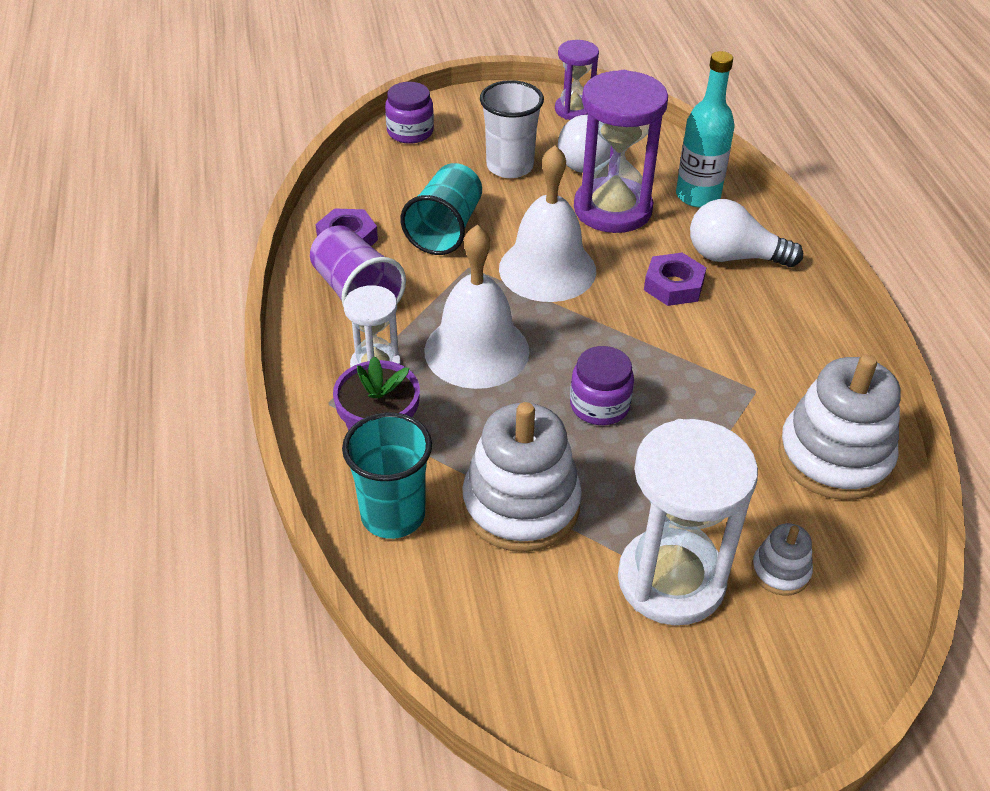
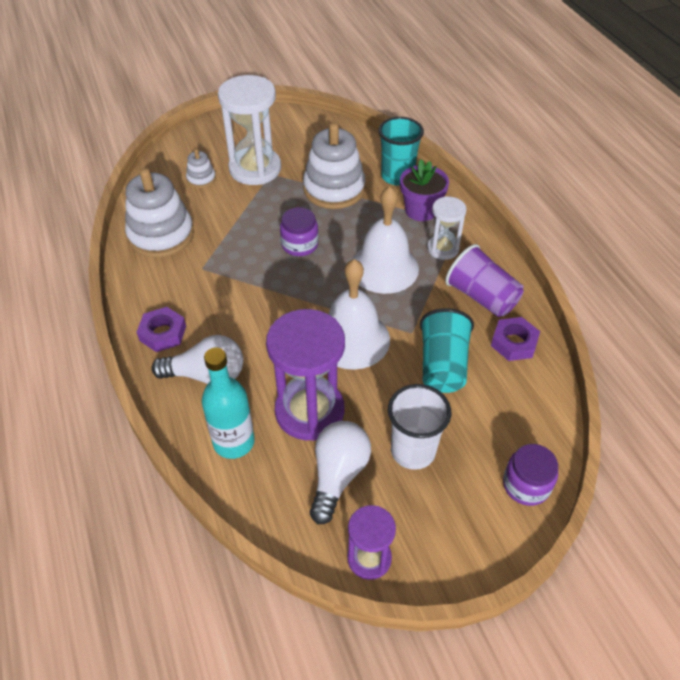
camera: 170 degrees right, 5 degrees up
(673, 285) = (255, 339): purple nut -> purple nut (163, 333)

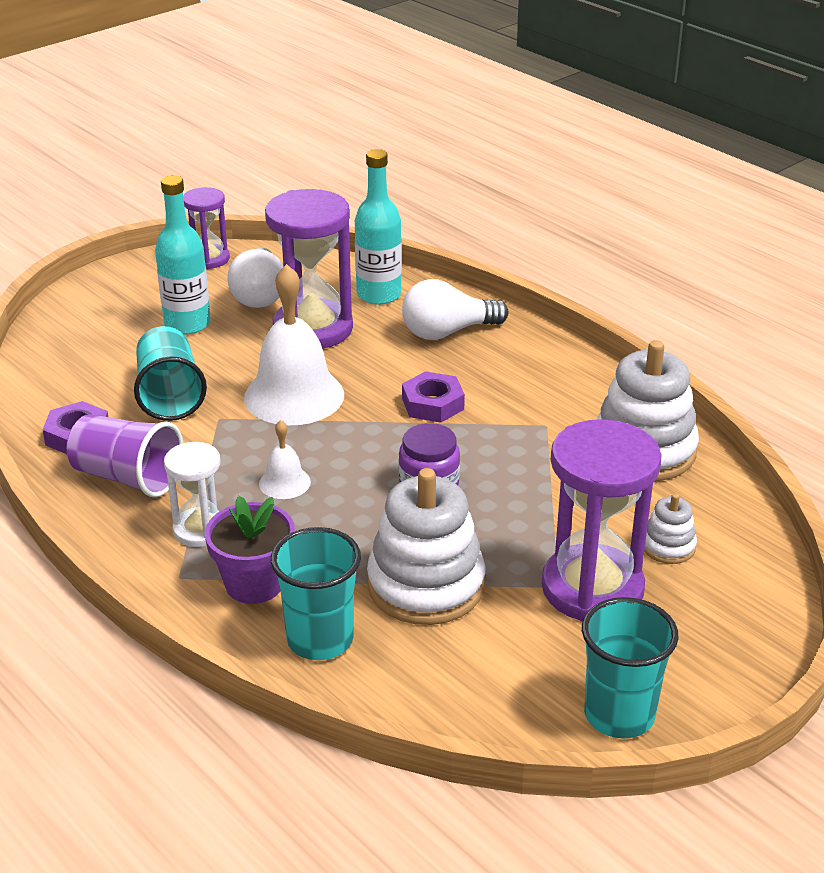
camera: 160 degrees right, 15 degrees down
(163, 333) = (531, 353): purple nut -> purple nut (433, 404)
(255, 169) = (592, 588): white hourglass -> purple hourglass
(285, 120) = (619, 715): none -> turquoise cup
(384, 268) = (284, 482): white bell -> white bell, size x0.47
(413, 451) = (187, 324): white cup -> turquoise bottle
(526, 485) = (62, 324): purple jar -> none

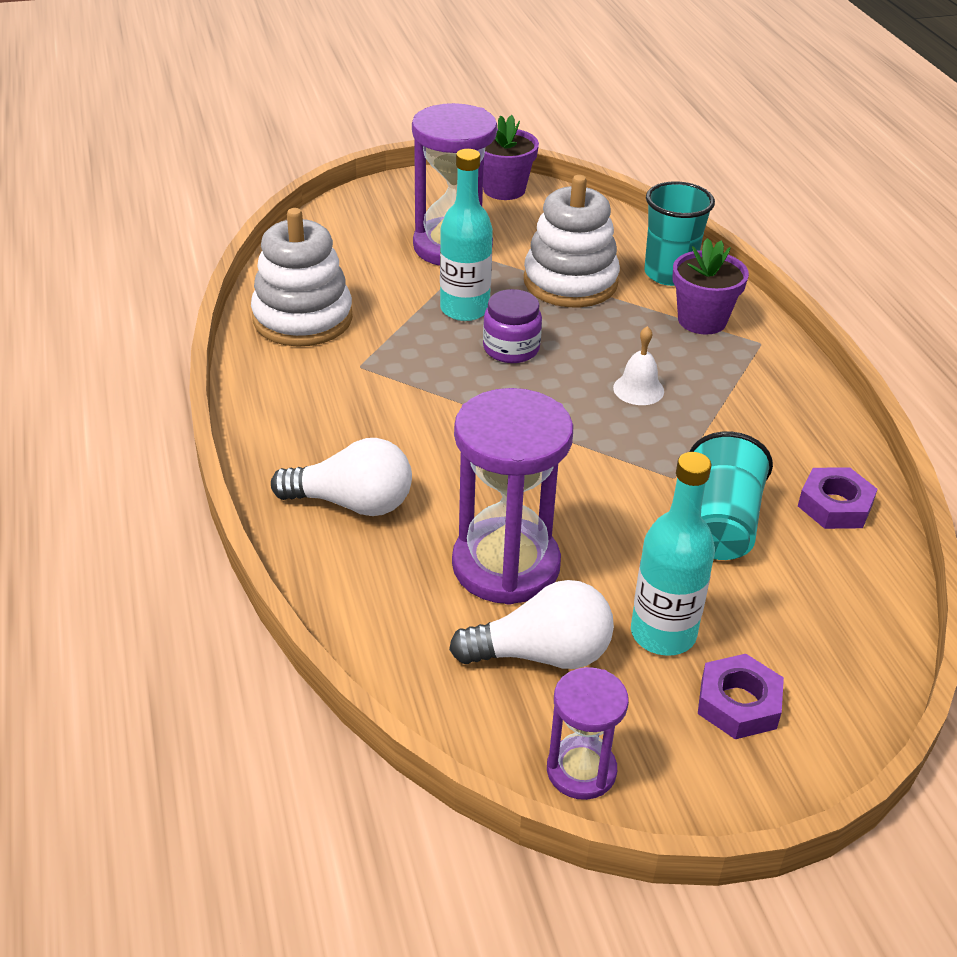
camera: 155 degrees left, 5 degrees up
(128, 477) = (788, 440): purple cup -> none
(200, 530) = (732, 372): white hourglass -> none
(259, 295) = (542, 654): white light bulb -> white light bulb turned 60 degrees clockwise
(294, 396) = (581, 477): white bell -> none
(379, 294) = (385, 594): turquoise bottle -> turquoise bottle (464, 309)
(433, 404) = (445, 420): purple nut -> purple nut (738, 703)
(619, 715) = (504, 189): turquoise cup -> purple flower pot
(668, 546) = (370, 253): white stacking toy -> none

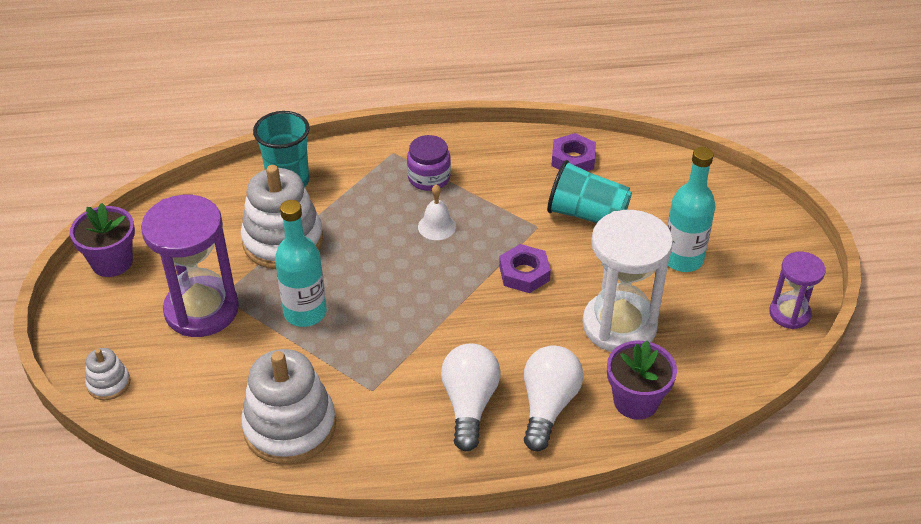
camera: 80 degrees left, 5 degrees up
(346, 212) = (109, 383): none -> white stacking toy
(506, 565) = (619, 325): purple hourglass -> white hourglass
(511, 348) = (369, 290): purple jar -> purple jar (429, 178)
(542, 654) = (700, 318): white light bulb -> white light bulb (469, 404)
(702, 320) = (357, 176): purple flower pot -> purple flower pot (636, 401)
(738, 703) = (737, 238): purple nut -> purple nut (524, 273)

